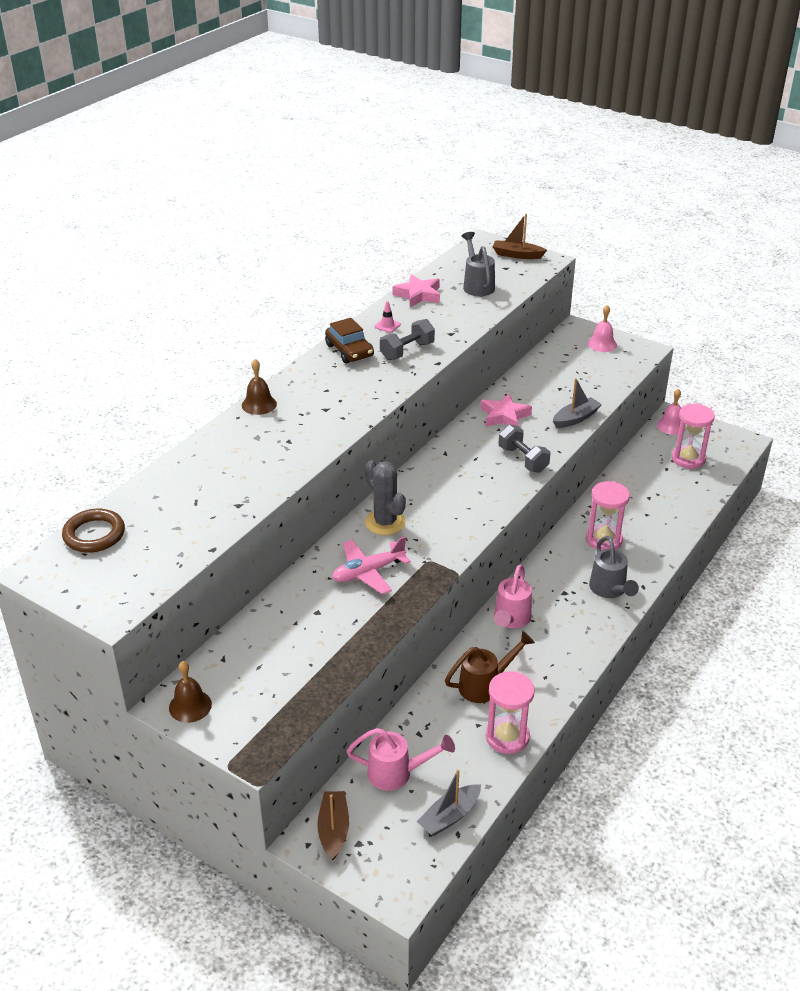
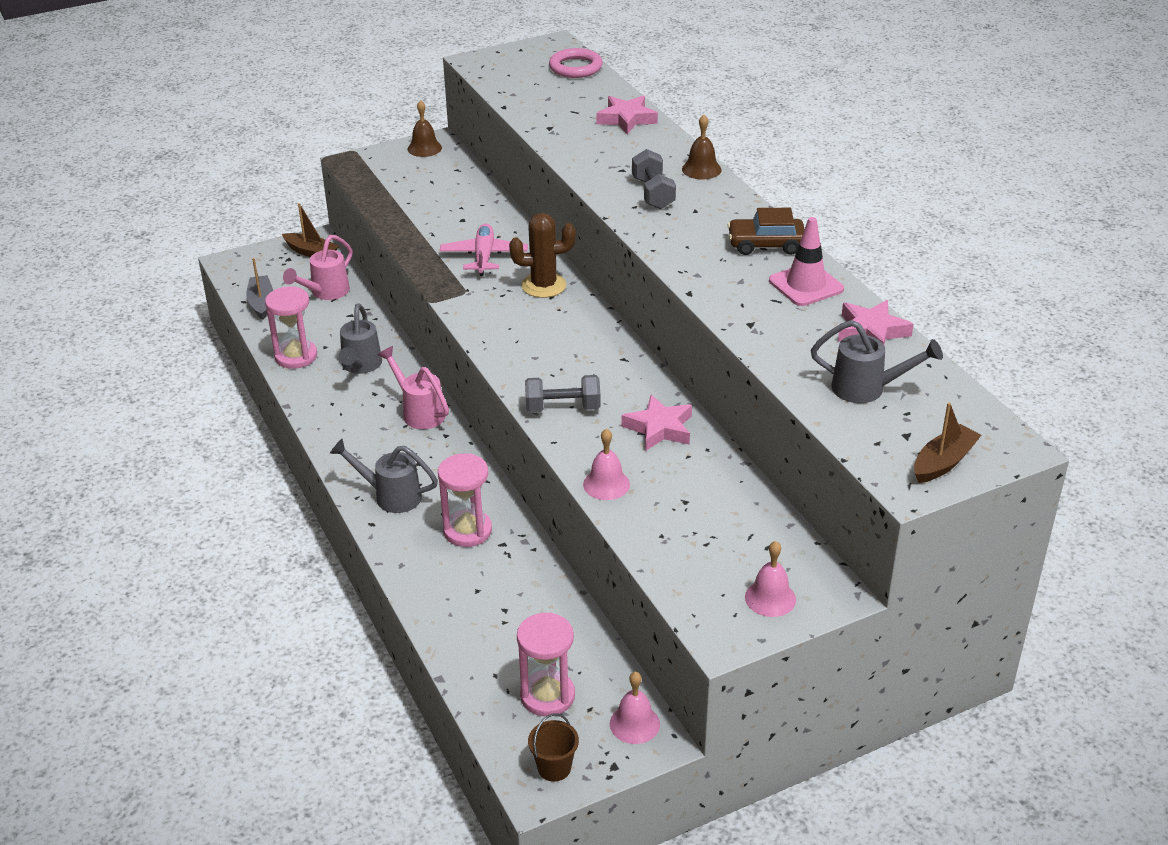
camera: 120 degrees right, 0 degrees up
(94, 534) = (575, 67): brown ring -> pink ring
(192, 467) = (626, 119): none -> pink star
(385, 522) = (544, 285): grey cactus -> brown cactus
(387, 325) = (806, 285): pink traffic cone -> pink traffic cone, size x2.01
(407, 351) = (733, 280): grey dumbbell -> grey dumbbell (653, 193)
(485, 685) = (360, 366): brown watering can -> grey watering can
(575, 418) = (606, 484): grey boat -> pink bell
(726, 440) = (554, 768): none -> brown bucket

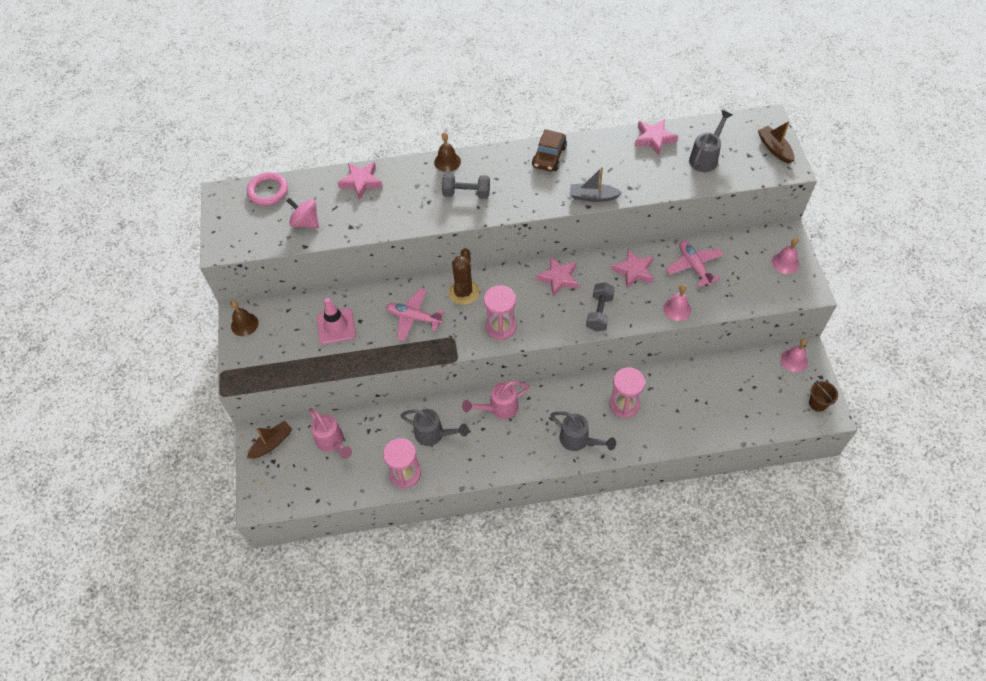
camera: 70 degrees left, 20 degrees up
(261, 303) = (325, 488): grey boat -> grey boat (593, 197)
(390, 496) = (579, 440): grey watering can -> grey watering can turned 90 degrees counterclockwise
(540, 99) = (306, 222): none -> pink spinning top
(547, 696) = (767, 394): pink hourglass -> pink hourglass (501, 327)
(608, 360) = (558, 278): none -> pink star
(703, 490) = (694, 266): none -> pink plane
(806, 285) = (599, 152): pink traffic cone -> pink traffic cone (336, 326)

